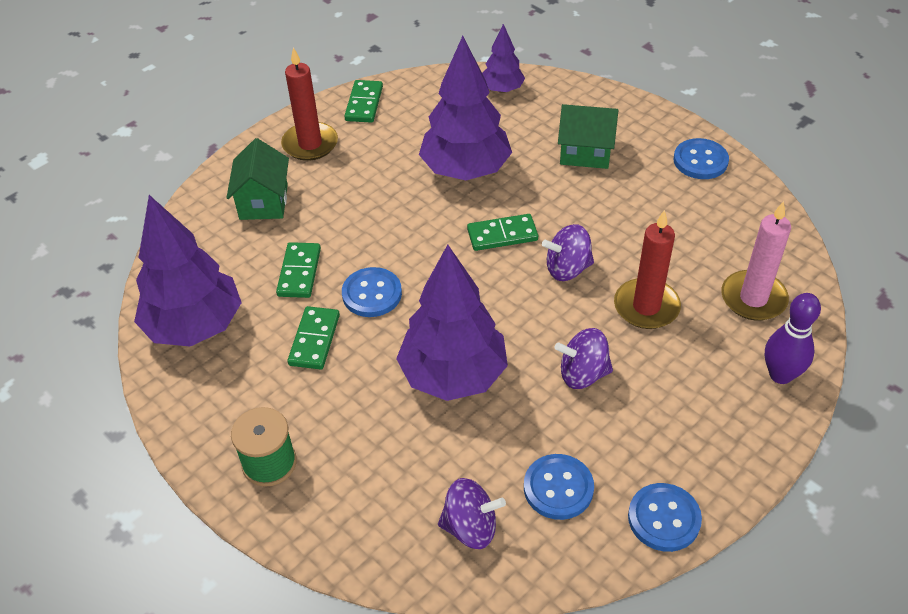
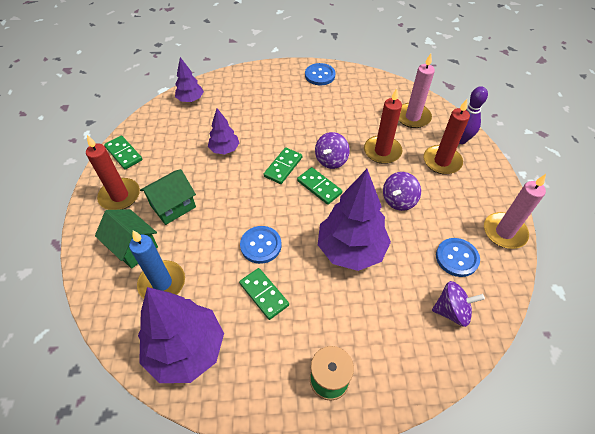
camera: 50 degrees left, 5 degrees up
(246, 253) = (162, 283): none -> blue candle
(299, 272) = (207, 267): green domino -> green domino (319, 187)
(466, 170) = (225, 149): purple tree -> purple tree, size x0.52
(470, 527) = (451, 311): purple spinning top -> purple spinning top turned 45 degrees clockwise
(585, 152) = (269, 103): green house -> green house (173, 206)
(664, 518) = (504, 232): blue button -> pink candle
(709, 378) = (442, 161): none -> red candle

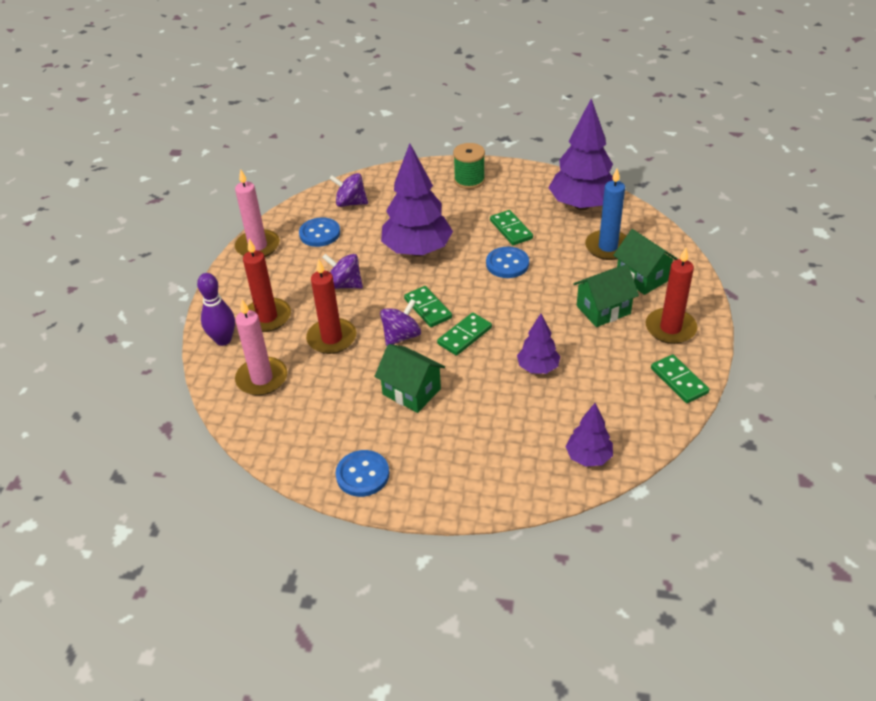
camera: 165 degrees left, 10 degrees down
(308, 122) = (411, 391): none -> green house
(398, 200) = (344, 285): purple spinning top -> purple spinning top turned 120 degrees counterclockwise

